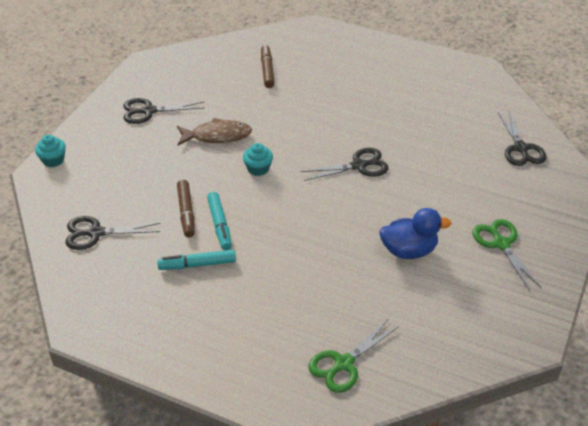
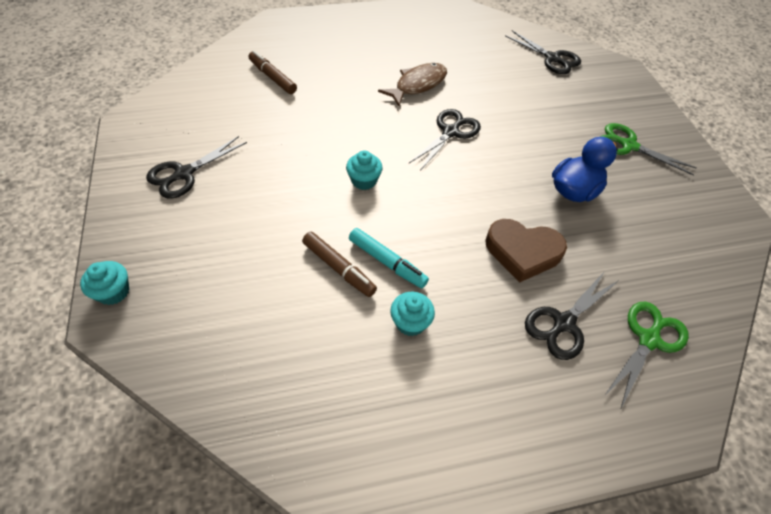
camera: 40 degrees left, 10 degrees up
(96, 233) = (258, 355): black scissors -> black scissors (564, 323)
(197, 265) = (410, 322): turquoise marker -> turquoise cupcake
(217, 136) = (288, 166): brown fish -> brown fish (418, 85)
(318, 267) = (522, 252): none -> brown heart
(344, 364) = (648, 340): green scissors -> green scissors turned 150 degrees counterclockwise

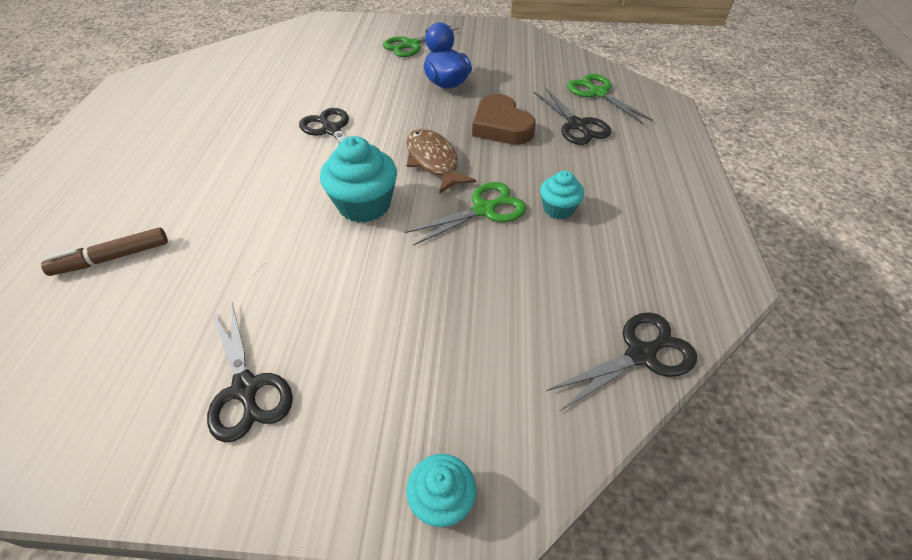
camera: 70 degrees left, 5 degrees down
(339, 268) = (479, 247): brown marker -> none
(364, 180) = (364, 205): turquoise cupcake -> turquoise cupcake, size x1.72
(387, 262) = (484, 210): turquoise marker -> green scissors
(418, 85) = (241, 135): brown fish -> brown fish (433, 161)
(522, 252) = (501, 126): brown heart -> brown heart turned 120 degrees clockwise
(552, 58) = (275, 48): black scissors -> black scissors (640, 354)

